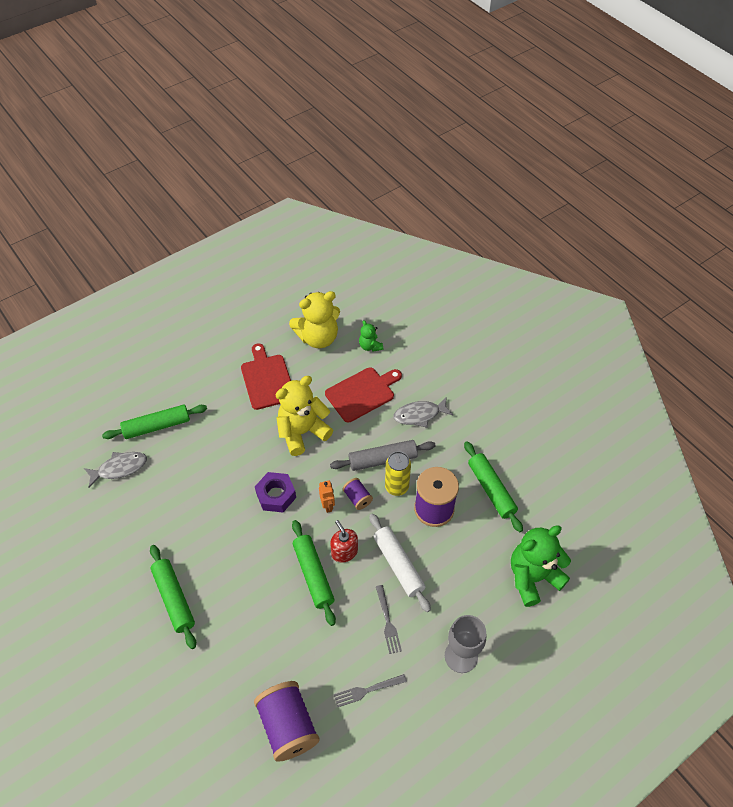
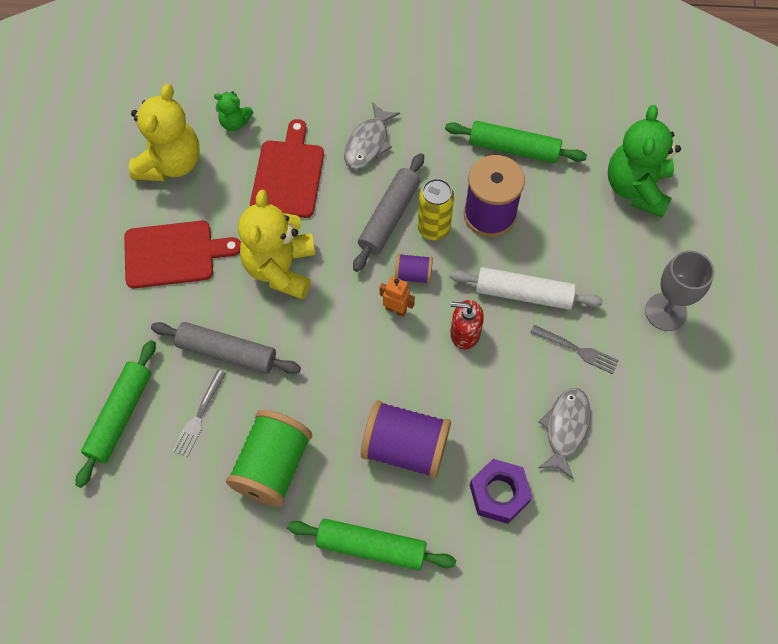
camera: 50 degrees left, 10 degrees up
(119, 468) = (139, 497): grey fish -> grey fish (565, 428)
(184, 515) = (273, 466): none -> green spool
(231, 445) = (227, 352): none -> grey rolling pin
(267, 379) = (174, 254): red cutting board -> red cutting board turned 150 degrees clockwise
(276, 495) = (336, 351): purple nut -> purple nut (499, 493)
(288, 726) = (613, 526): purple spool -> purple spool (405, 447)
(313, 575) = (465, 382): green rolling pin -> none
(367, 690) = (634, 423): grey fork -> grey fork (199, 416)

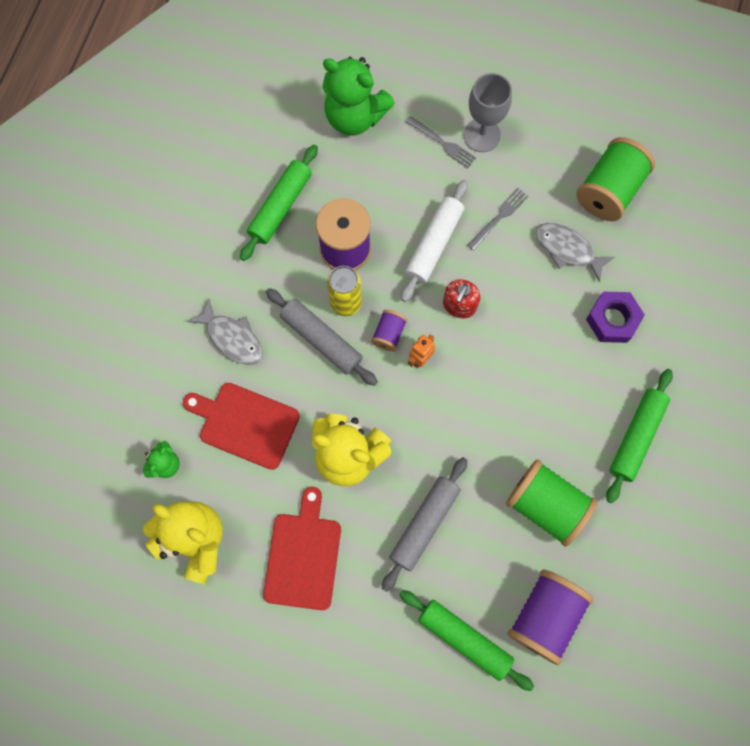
camera: 75 degrees left, 10 degrees up
(199, 416) = (482, 563): grey fork -> grey fork (442, 143)
(405, 447) = (554, 386): purple spool -> purple spool (545, 616)
(653, 458) = (609, 190): none -> green spool

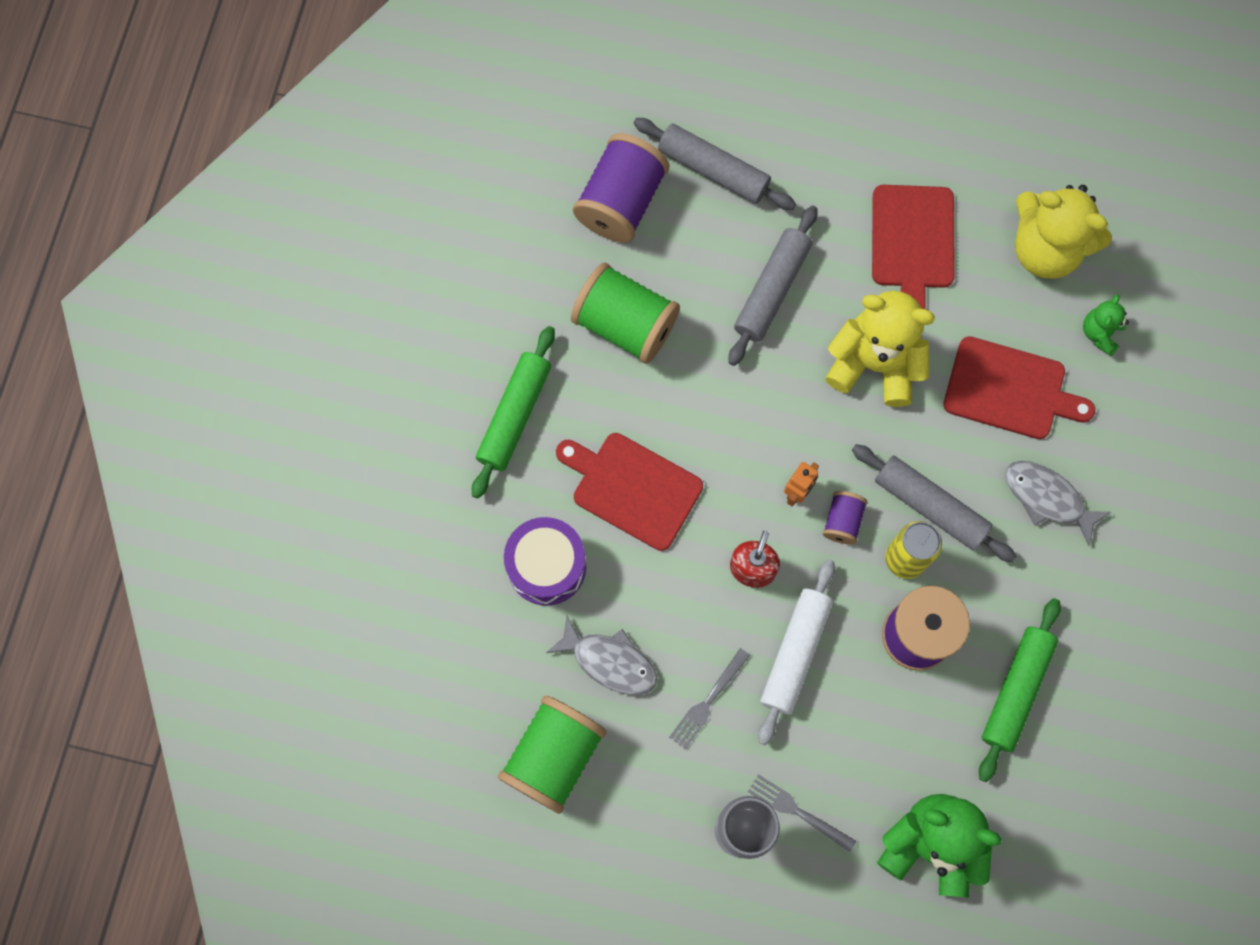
camera: 175 degrees right, 0 degrees up
(464, 639) = (713, 170): green rolling pin -> grey rolling pin
(546, 372) = (632, 488): none -> red cutting board
(612, 320) = (546, 566): purple nut -> purple drum

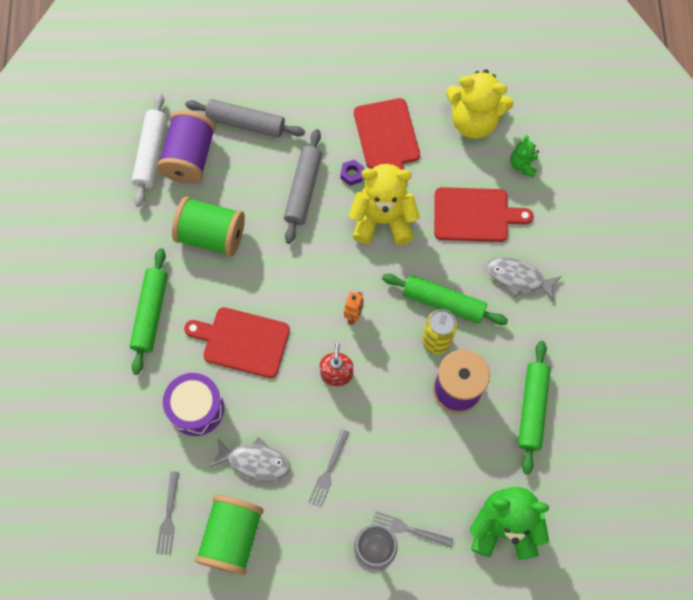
camera: 15 degrees left, 5 degrees down
(475, 705) = (168, 516): none -> grey fork
(795, 653) = (379, 422): white rolling pin -> white rolling pin (151, 153)
(842, 521) = (388, 327): purple spool -> none
(847, 285) = (352, 174): none -> purple nut
(930, 506) = (443, 302): grey rolling pin -> green rolling pin

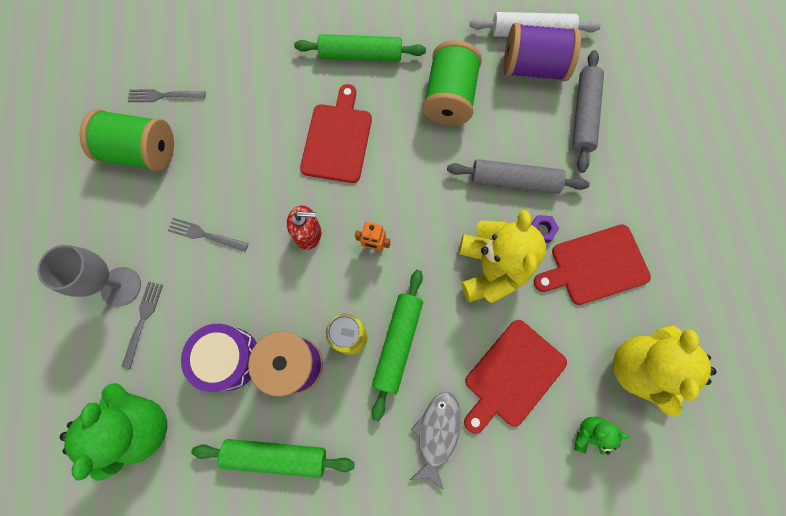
camera: 85 degrees right, 5 degrees up
(196, 408) = (267, 106): purple drum -> purple drum (229, 358)
(255, 461) = (215, 164): grey fish -> none
(475, 215) = (512, 375): red cutting board -> red cutting board turned 45 degrees clockwise

